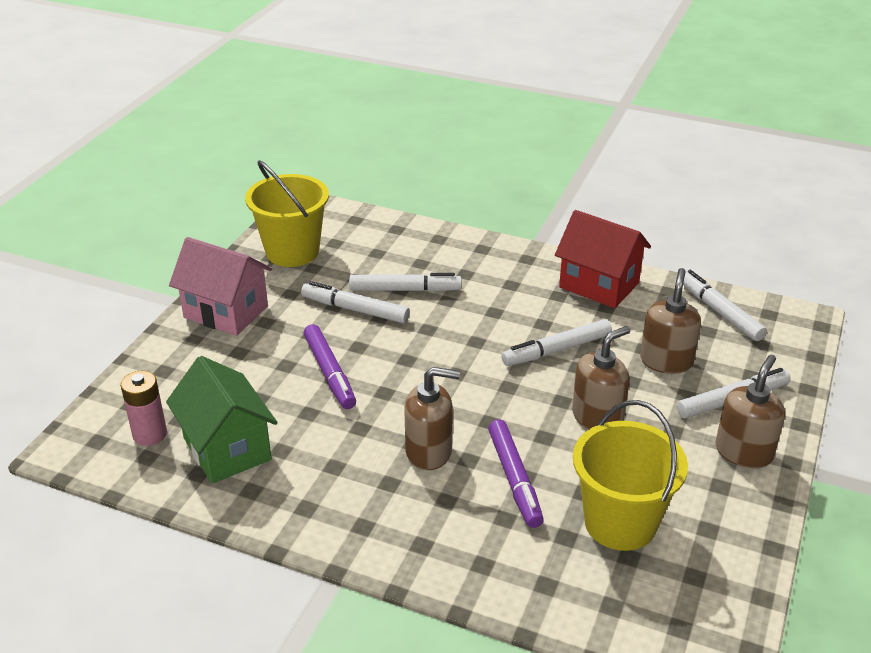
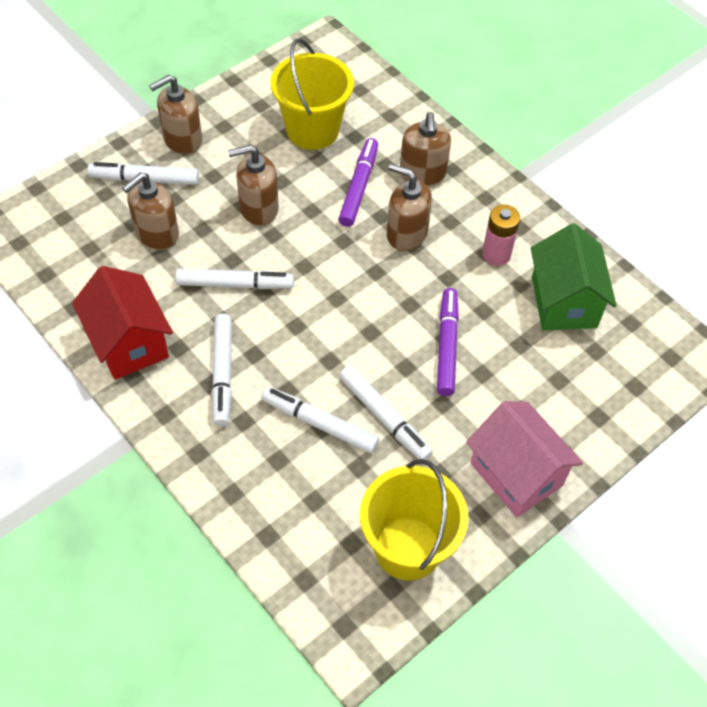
camera: 155 degrees left, 20 degrees up
(150, 434) = (625, 344): pink battery -> pink battery (496, 254)
(454, 523) = (422, 173): none -> brown soap dispenser
(719, 312) = (58, 263): white marker -> white marker (223, 373)

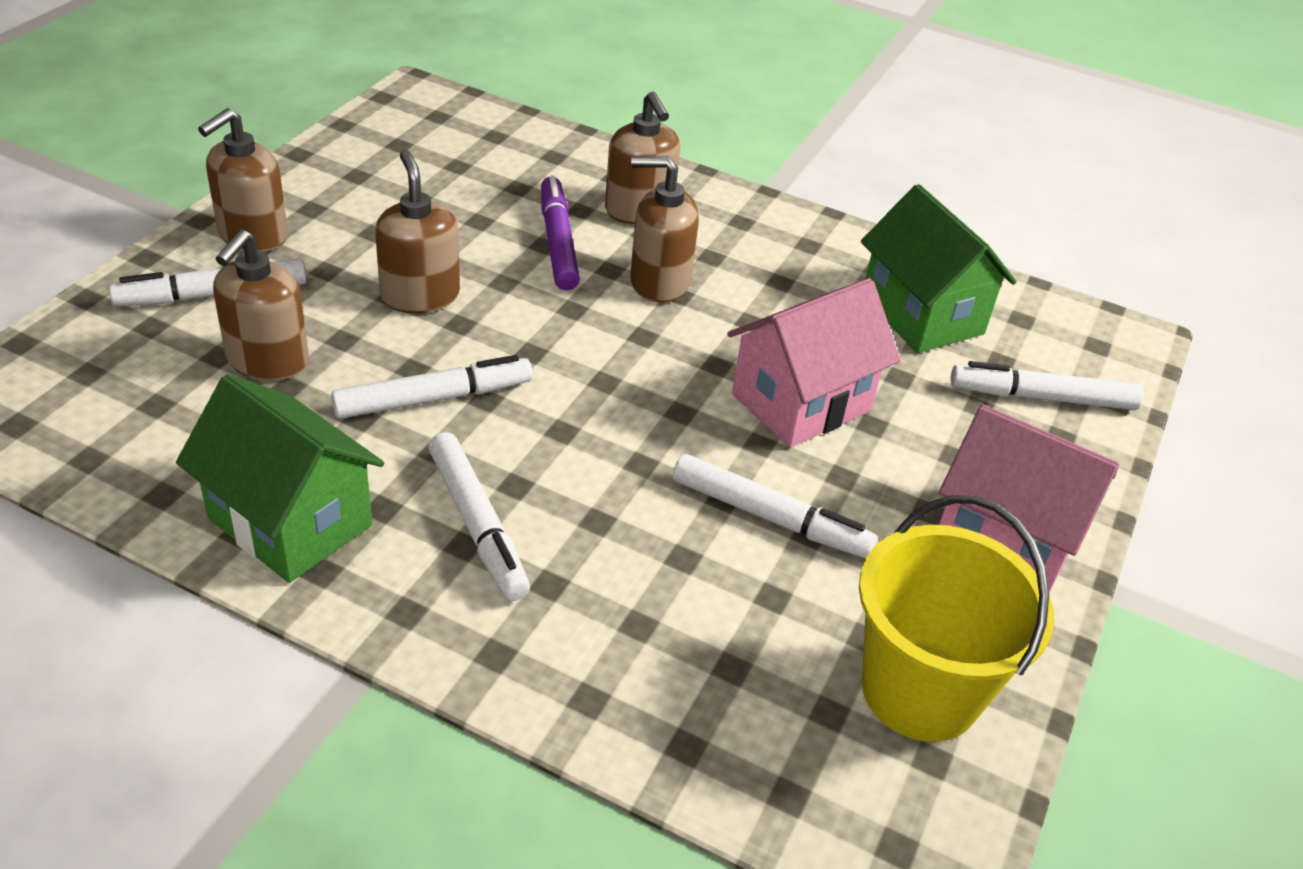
camera: 25 degrees left, 15 degrees down
(129, 343) = (290, 522): red house -> green house
(258, 208) = (420, 295): brown soap dispenser -> brown soap dispenser turned 105 degrees clockwise
(312, 130) = (452, 190): yellow bucket -> none
(319, 424) = (676, 554): white marker -> white marker (1042, 398)
(446, 346) = (801, 402): purple marker -> pink house
(496, 254) = (797, 280): pink battery -> none

